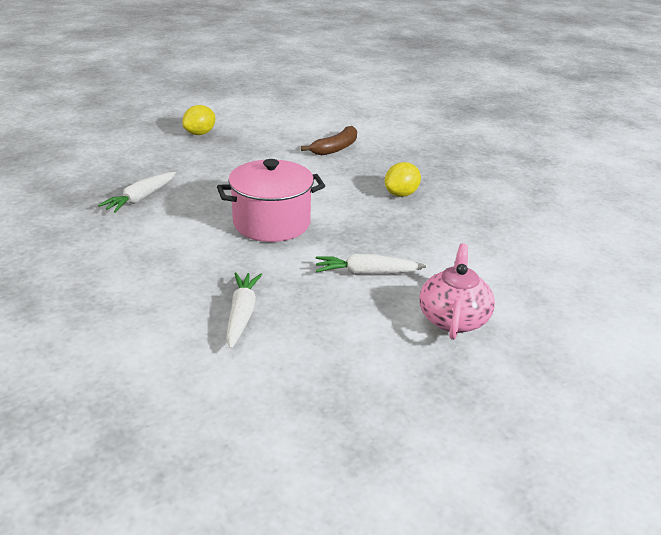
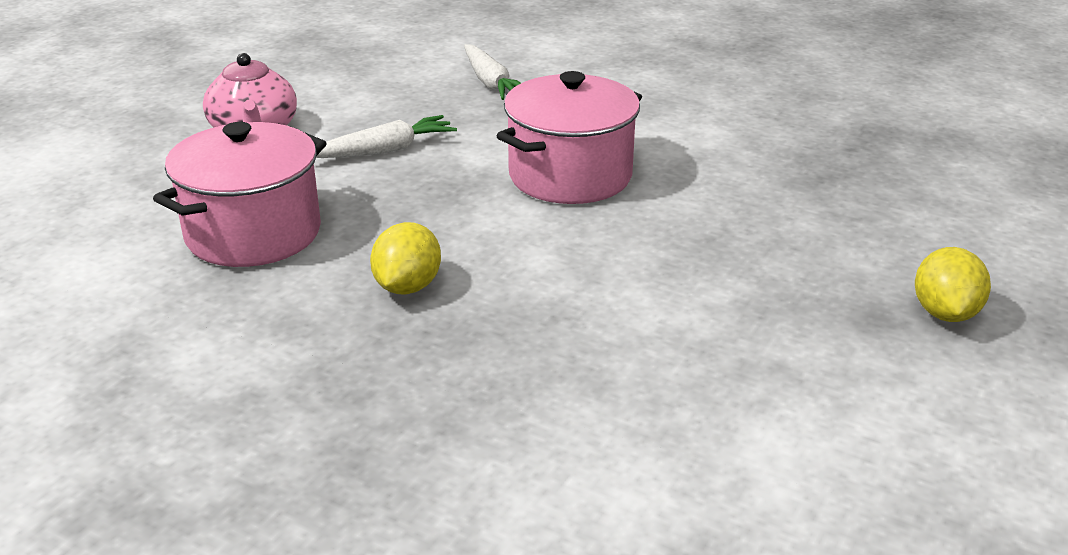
camera: 155 degrees right, 0 degrees up
(140, 198) = (795, 159): white carrot -> none
(335, 148) = (630, 370): brown banana -> none
(469, 239) = (253, 233): none -> pink pot

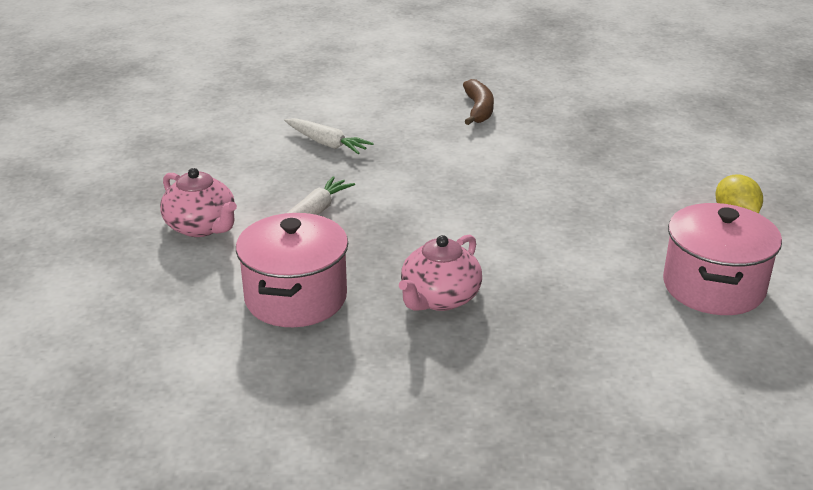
camera: 30 degrees left, 0 degrees up
(407, 287) = (439, 298): yellow lemon -> pink teapot
(570, 176) = (453, 195): pink pot -> pink pot (713, 287)
(720, 89) = (478, 109): none -> brown banana

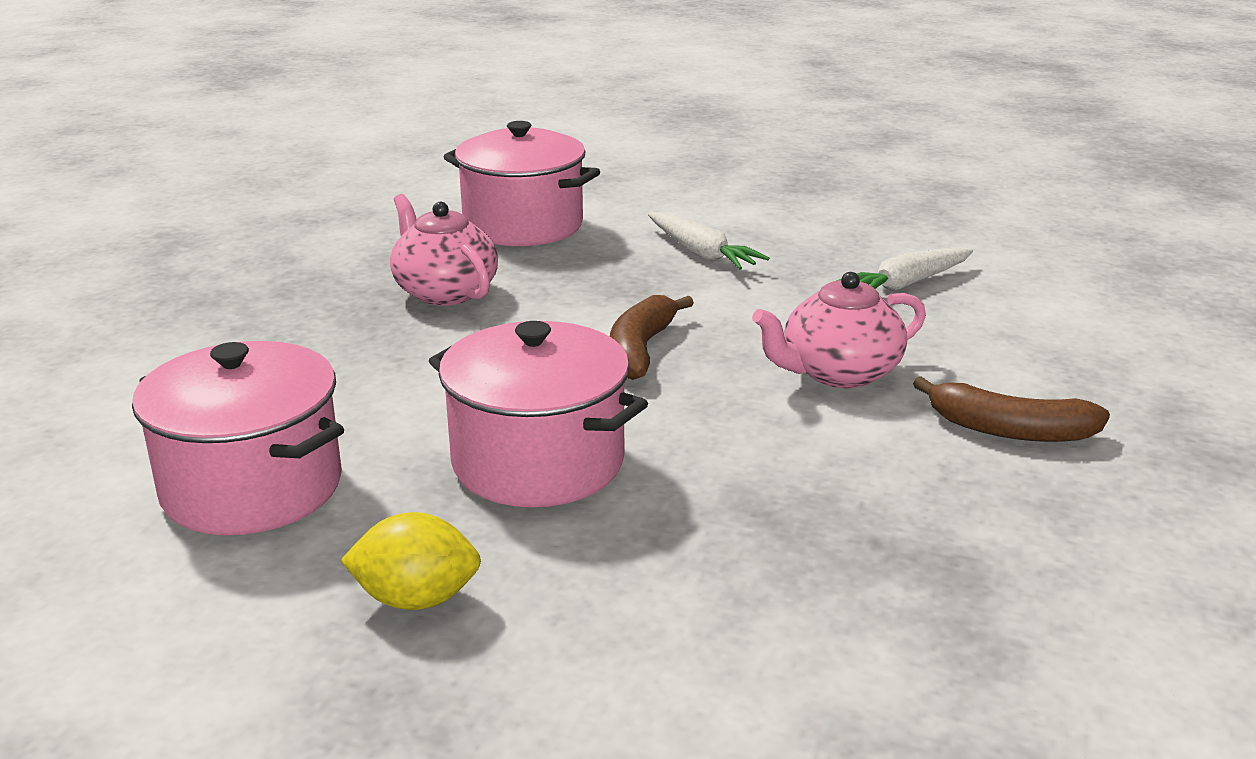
camera: 110 degrees right, 5 degrees down
(201, 227) = (710, 199): pink teapot -> pink teapot (838, 373)
(470, 208) = (640, 350): none -> brown banana
(610, 212) = (538, 462): none -> pink pot

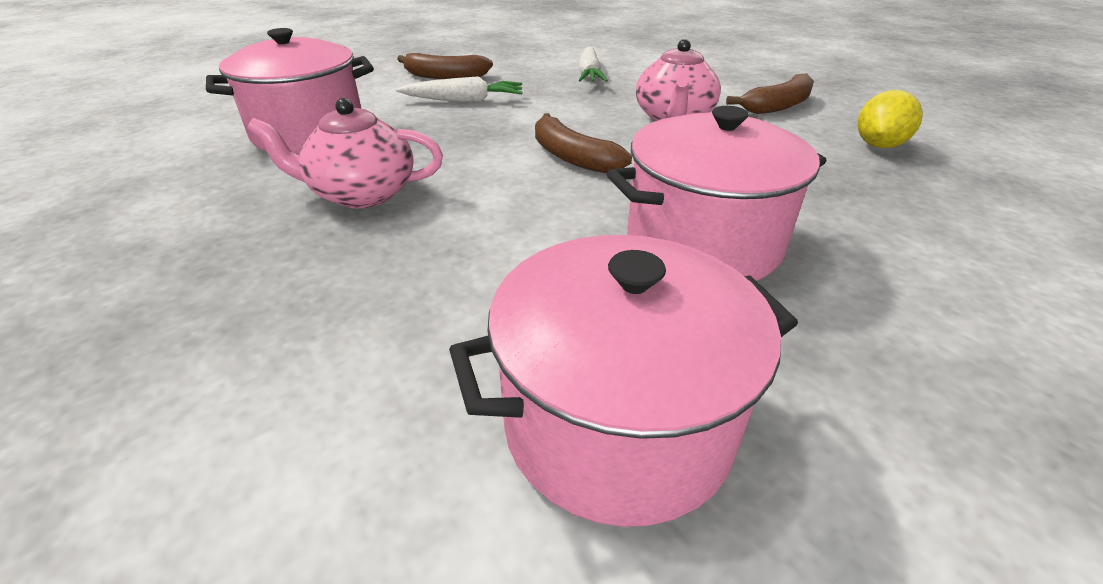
camera: 55 degrees left, 10 degrees up
(416, 599) = (903, 373): yellow lemon -> yellow lemon (878, 145)
(753, 219) = (444, 76): none -> brown banana

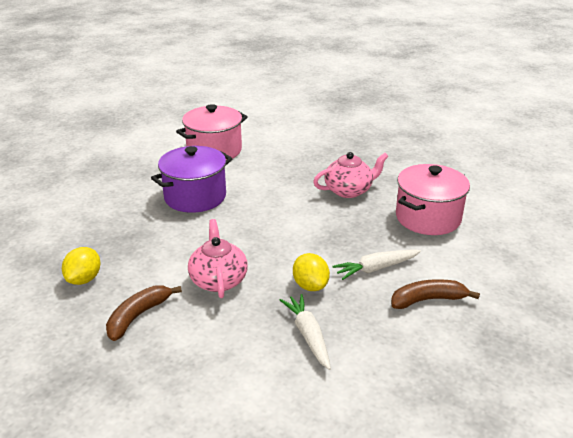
camera: 160 degrees right, 5 degrees down
(558, 100) = (310, 286): none -> yellow lemon
(572, 157) = (269, 230): brown banana -> none
(702, 243) = (195, 197): pink pot -> purple pot

